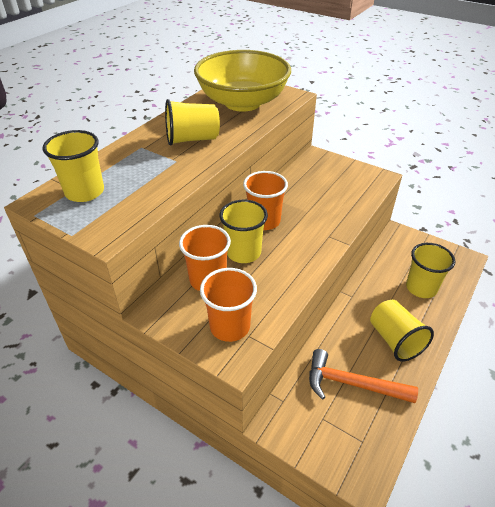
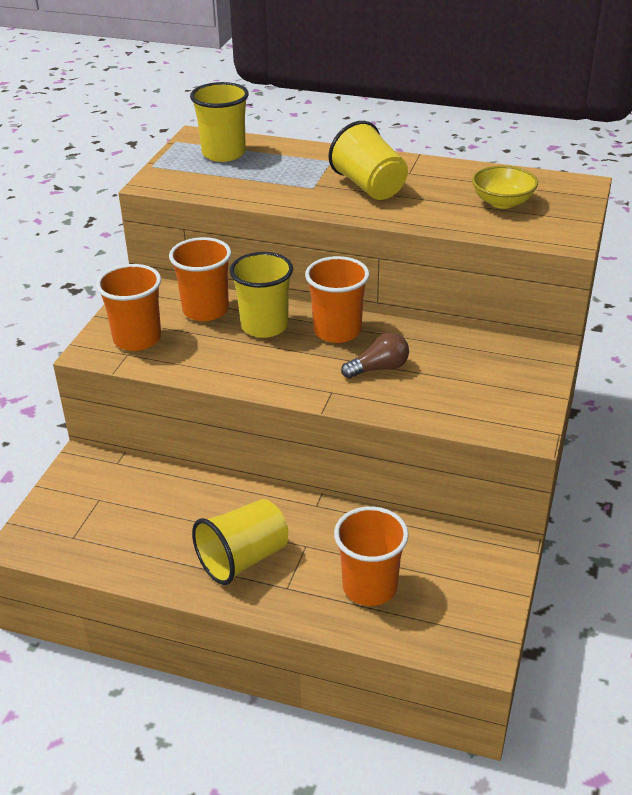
camera: 75 degrees right, 5 degrees down
(242, 102) = (502, 202): yellow bowl -> yellow bowl, size x0.43
(311, 213) = (379, 368): none -> brown light bulb
(352, 384) = (155, 520): orange hammer -> none
(421, 288) = (369, 587): yellow cup -> orange cup

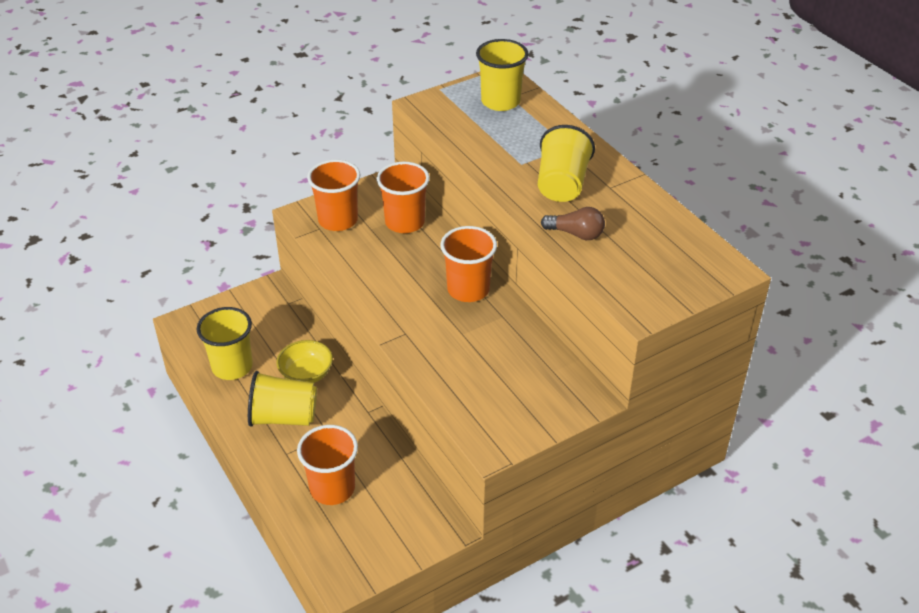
camera: 40 degrees right, 5 degrees up
(264, 326) = (426, 257): yellow cup -> yellow cup (232, 367)
(379, 368) = (457, 335): brown light bulb -> brown light bulb (576, 234)
(502, 202) = (641, 252): yellow bowl -> yellow bowl (306, 374)

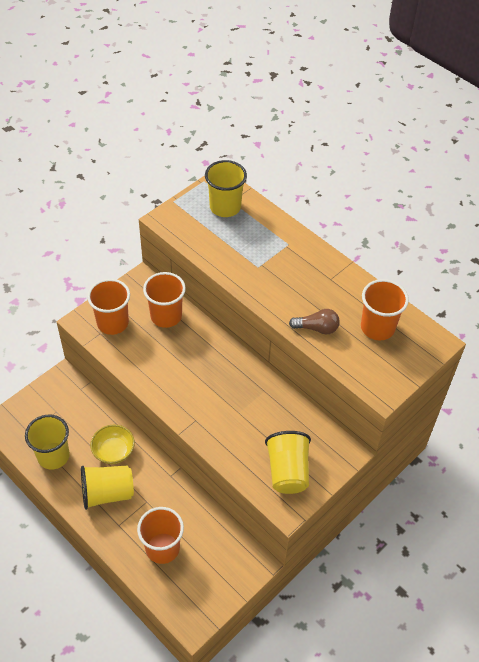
camera: 15 degrees left, 10 degrees up
(468, 289) = (232, 371): orange cup -> orange cup (377, 327)
(562, 184) = (294, 282): yellow cup -> yellow cup (287, 471)

